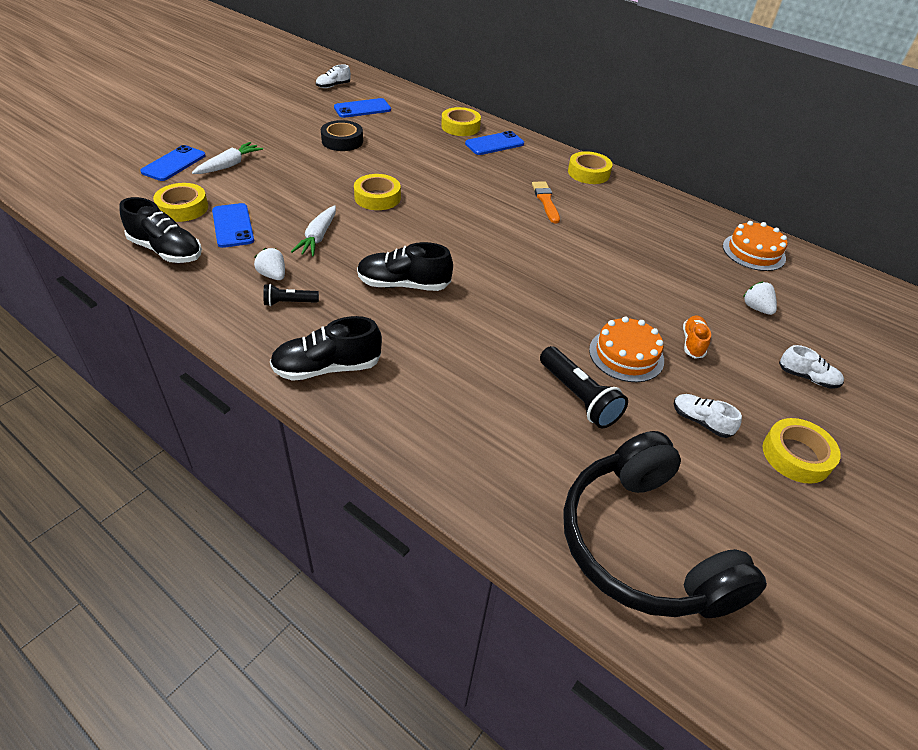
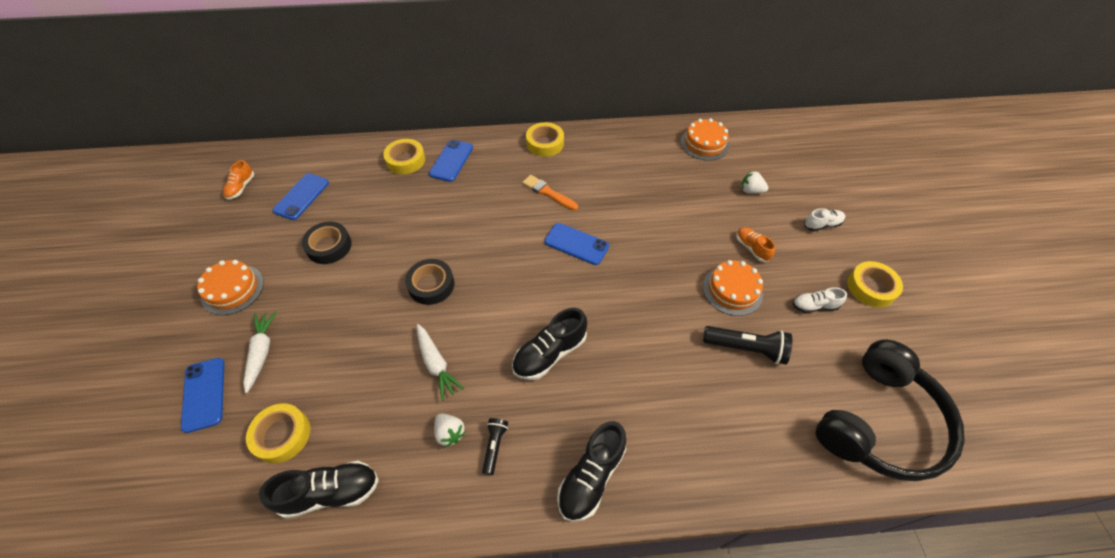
camera: 40 degrees left, 10 degrees up
(233, 226) = (353, 414): blue phone -> blue phone (576, 244)
(257, 128) = (232, 289): none -> orange cake
(273, 275) = (450, 433): white strawberry -> white strawberry turned 135 degrees counterclockwise
(289, 302) = (494, 446): black flashlight -> black flashlight turned 150 degrees clockwise
(333, 86) = (241, 187): white shoe -> orange shoe
(377, 197) = (431, 285): yellow tape -> black tape
(643, 545) = (879, 422): black headphones -> black headphones turned 75 degrees counterclockwise

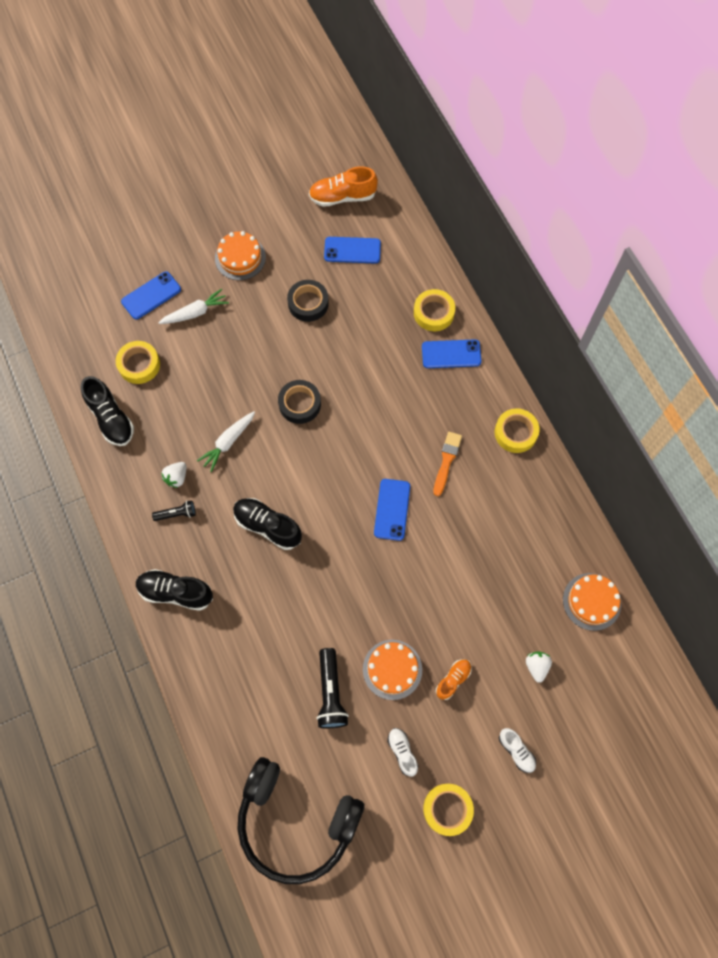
camera: 70 degrees right, 15 degrees up
(241, 187) = (342, 197): orange shoe -> orange shoe, size x1.70

